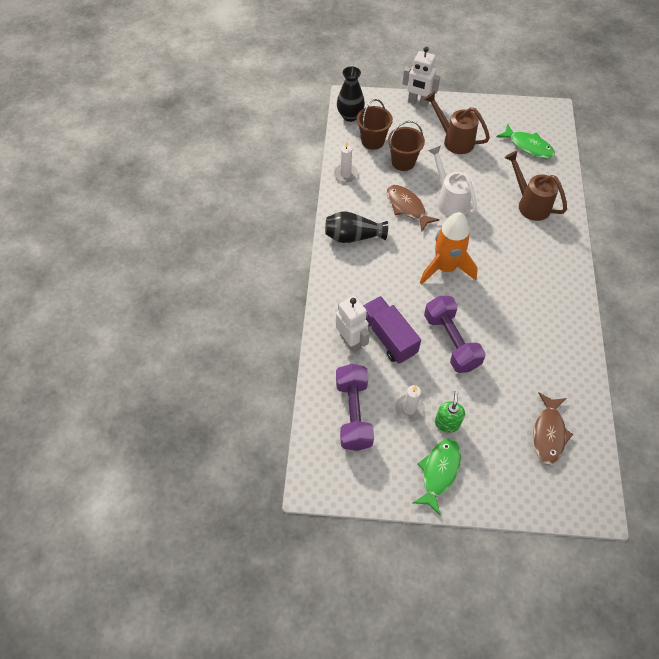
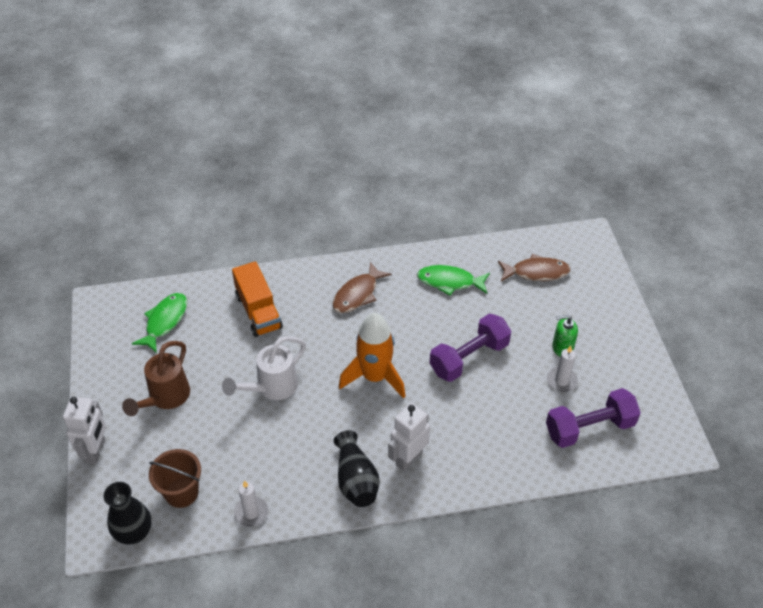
camera: 105 degrees left, 10 degrees down
(351, 341) = (506, 449): white robot -> white robot (408, 458)
(388, 337) = (485, 415): purple truck -> none
(403, 162) = (215, 448): brown bucket -> none
(407, 207) = (293, 430): brown fish -> brown fish (357, 294)
(439, 472) = (614, 347): green fish -> green fish (450, 282)
(529, 204) = (258, 311): brown watering can -> orange truck

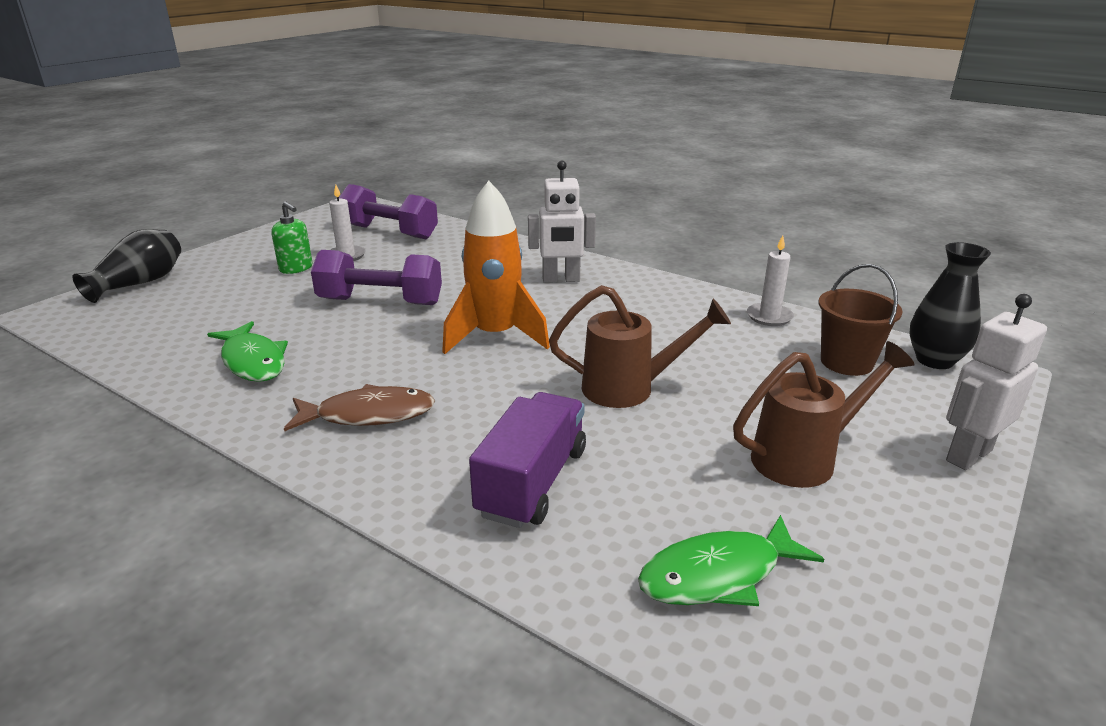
camera: 135 degrees left, 20 degrees down
(258, 311) = (532, 482): orange truck -> purple truck
(271, 388) = (630, 388): white watering can -> brown watering can
(356, 480) = (631, 290): black vase -> black vase (140, 283)
(536, 272) = (168, 318): brown fish -> none

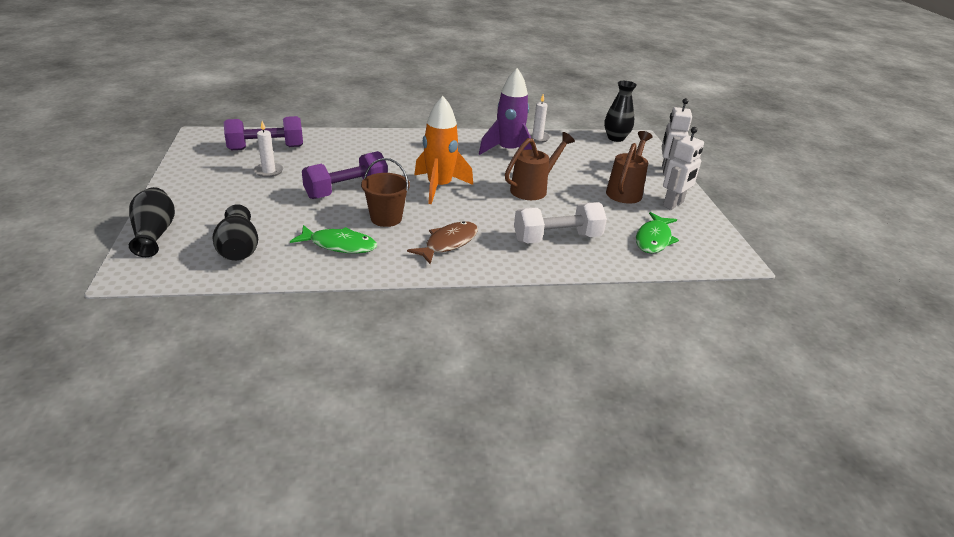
camera: 45 degrees left, 5 degrees up
(166, 325) = (238, 249): none -> black vase
(296, 268) = (251, 189): green soap dispenser -> none
(532, 482) = (557, 238): purple truck -> white dumbbell
(561, 279) = (420, 148): white robot -> white robot (673, 204)
(684, 321) = (508, 151): none -> purple rocket
(846, 362) = (590, 149): brown bucket -> brown bucket (386, 218)

